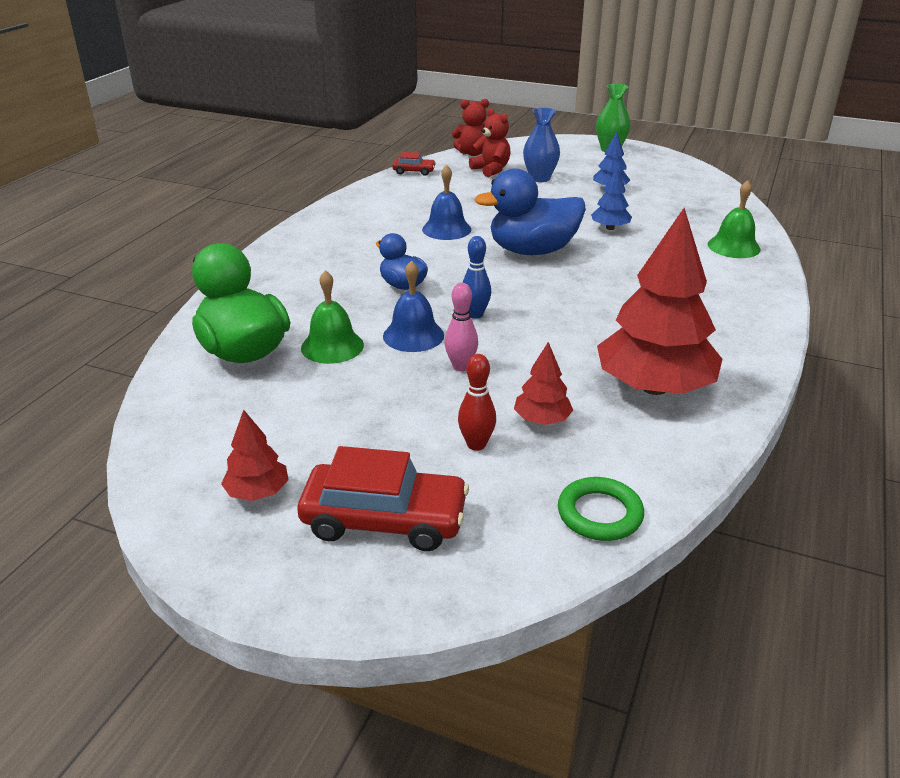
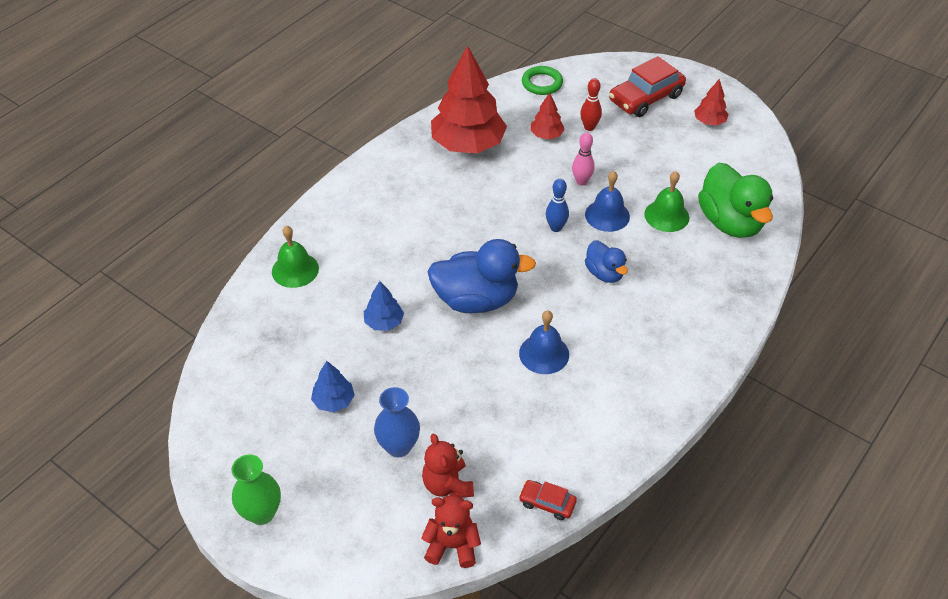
camera: 165 degrees left, 15 degrees up
(384, 519) = (645, 98): red car -> red car turned 60 degrees counterclockwise

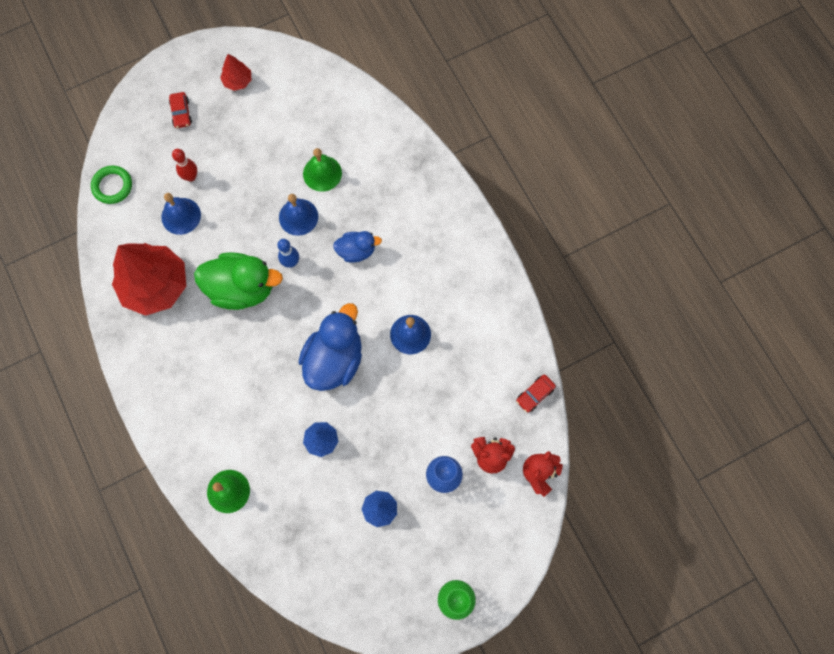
camera: 65 degrees left, 25 degrees up
(546, 135) = (181, 216): red tree -> blue bell
(581, 181) = (251, 216): pink bowling pin -> none
(645, 98) = (181, 113): red car -> red car, size x0.50
(730, 222) = (353, 132): green duck -> green duck (242, 288)

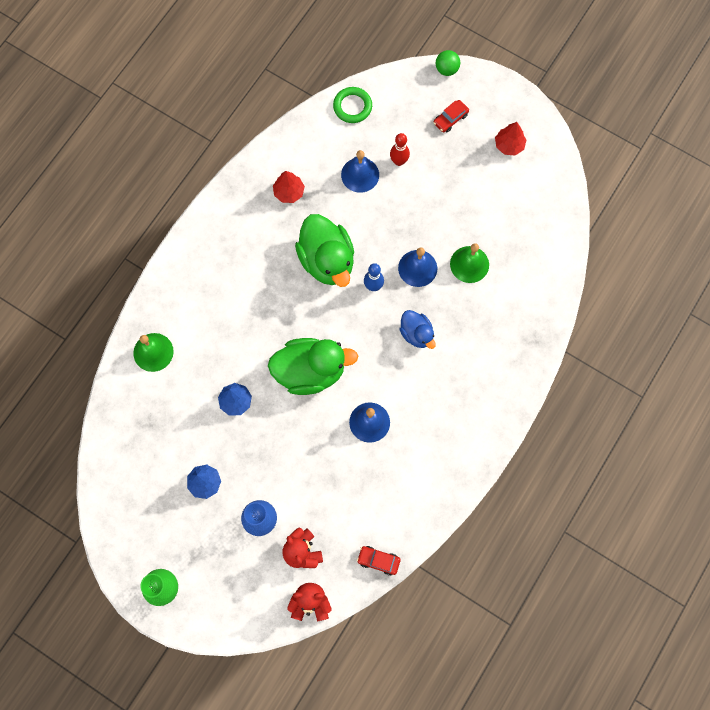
camera: 60 degrees right, 0 degrees up
(133, 90) = (446, 69): none -> green ball
(155, 285) = (289, 192): red tree -> red tree, size x0.46
(334, 359) = (310, 371): blue duck -> green duck

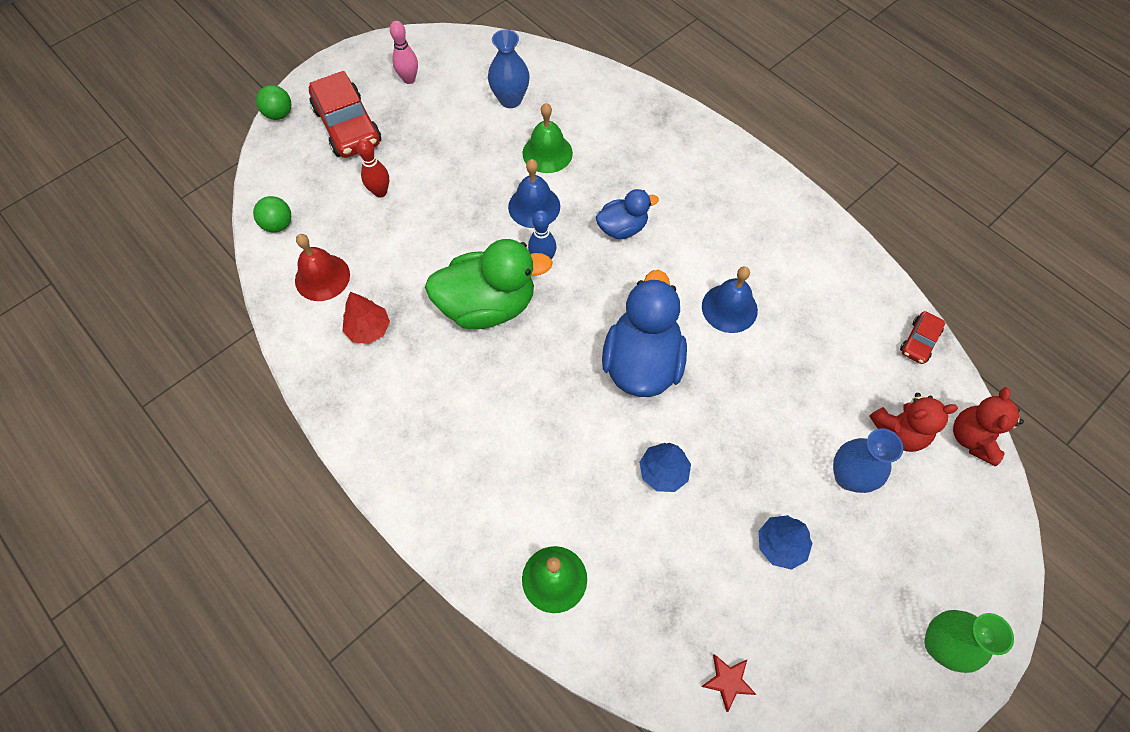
camera: 75 degrees left, 10 degrees down
(116, 464) = (727, 681): none -> red star
(310, 371) = (642, 362): green duck -> blue duck
(319, 150) = (322, 277): none -> red bell
(352, 106) = (278, 225): green ring -> green ball
(360, 174) = (380, 239): blue bell -> none
(450, 119) = (348, 126): red car -> red car, size x2.00
(509, 145) = (409, 79): red tree -> pink bowling pin
(513, 223) = (510, 99): none -> blue vase

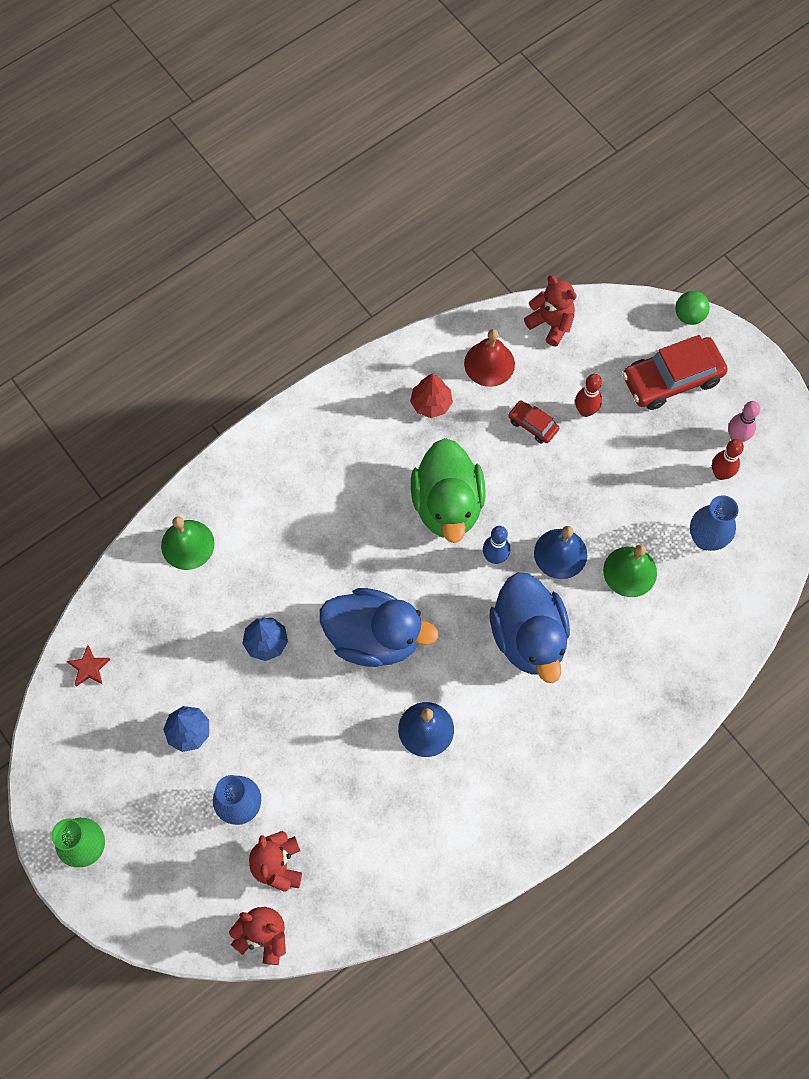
camera: 95 degrees right, 5 degrees up
(278, 225) = (551, 324): green ball -> red teddy bear
(446, 90) = (720, 473): none -> red bowling pin
(622, 228) = (528, 637): blue duck -> blue duck, size x1.80
(919, 341) = (371, 914): red car -> red car (532, 425)

